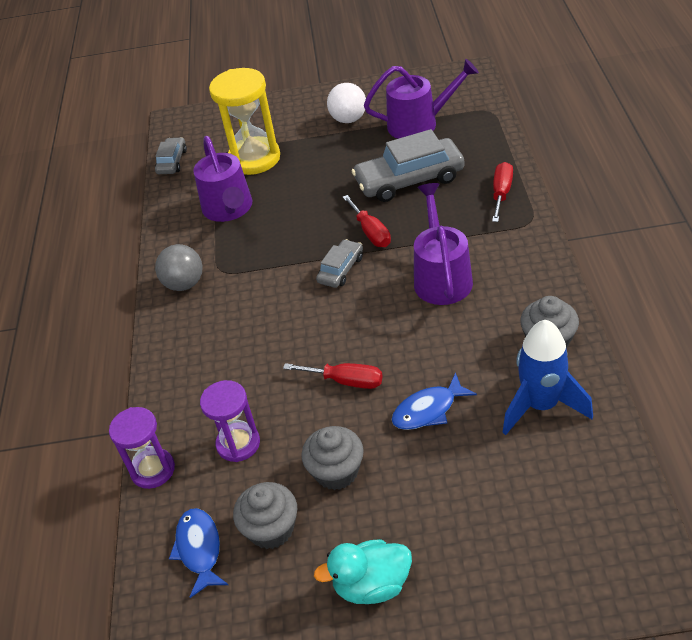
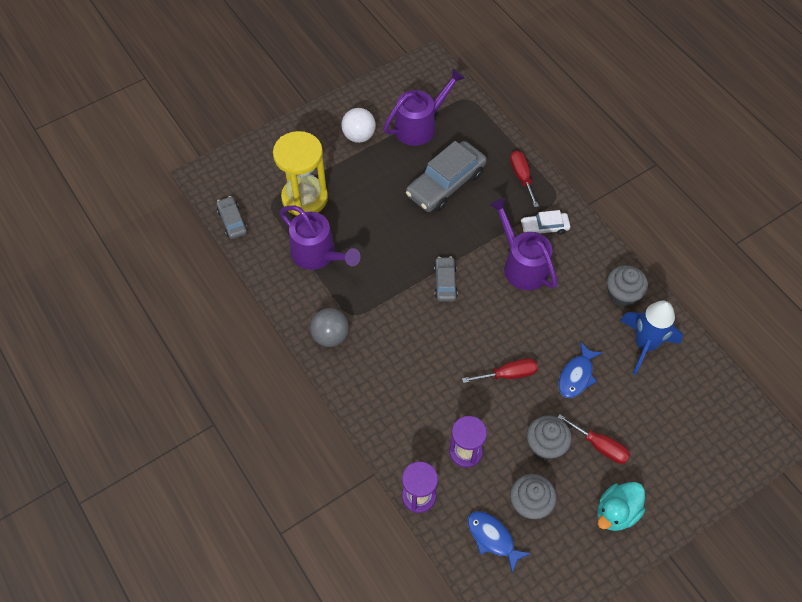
camera: 35 degrees left, 15 degrees up
(371, 232) = (446, 242): red screwdriver -> red screwdriver (600, 446)
(495, 247) = (544, 227): none -> white car

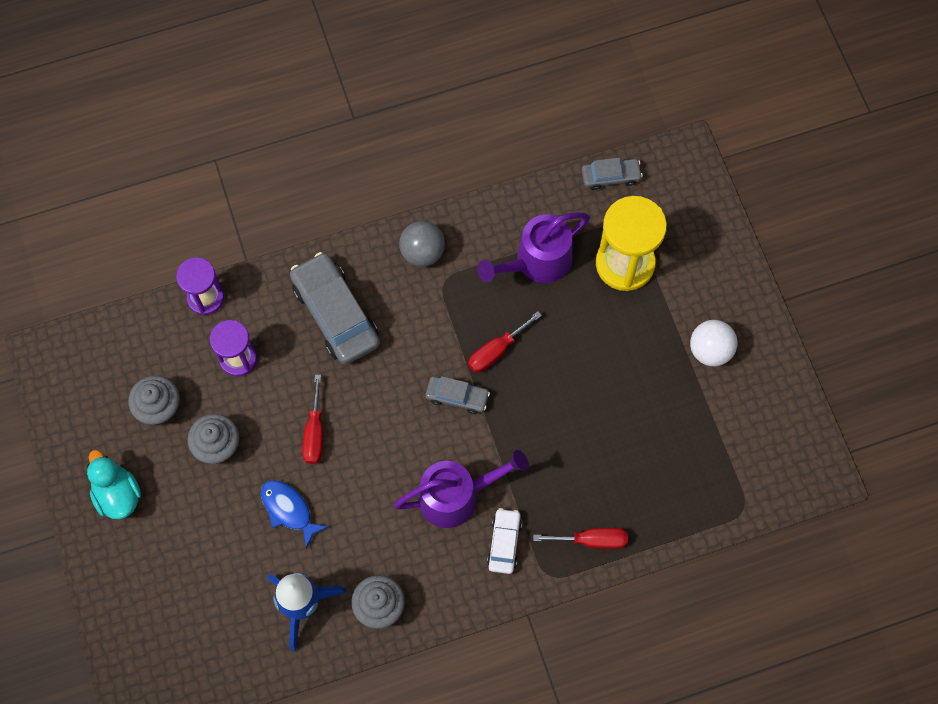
camera: 105 degrees right, 10 degrees up
(420, 126) = (710, 432): purple watering can -> none
(445, 183) = (605, 439): grey car -> grey car (335, 314)
(492, 538) = (136, 358): blue fish -> none
(600, 446) = (196, 505): red screwdriver -> red screwdriver (496, 351)

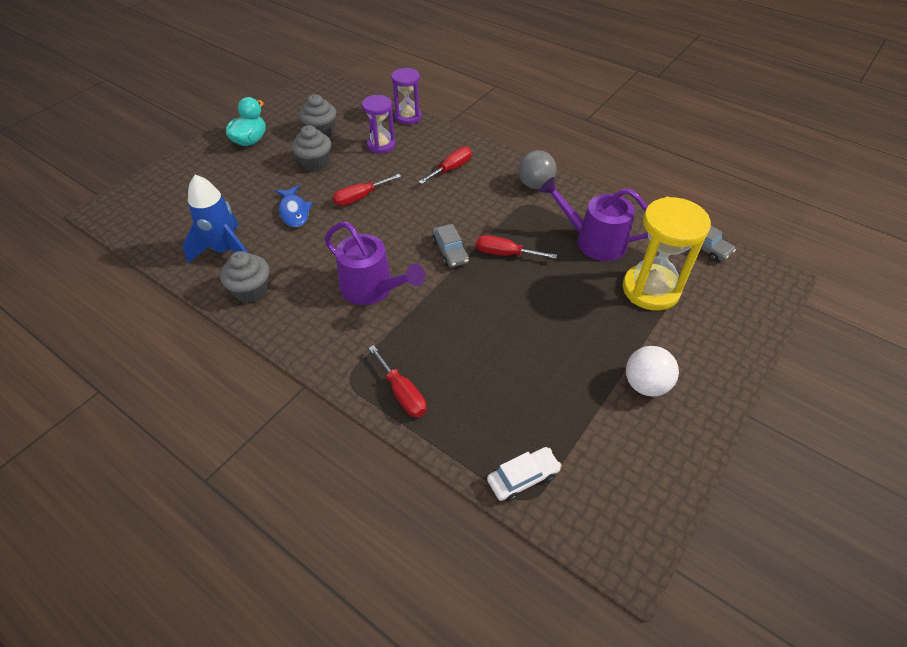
camera: 55 degrees right, 20 degrees down
(288, 510) = (294, 211): blue fish -> blue fish turned 150 degrees clockwise
(335, 314) = (451, 169): grey car -> red screwdriver
(504, 543) = (356, 336): white car -> white car (523, 477)

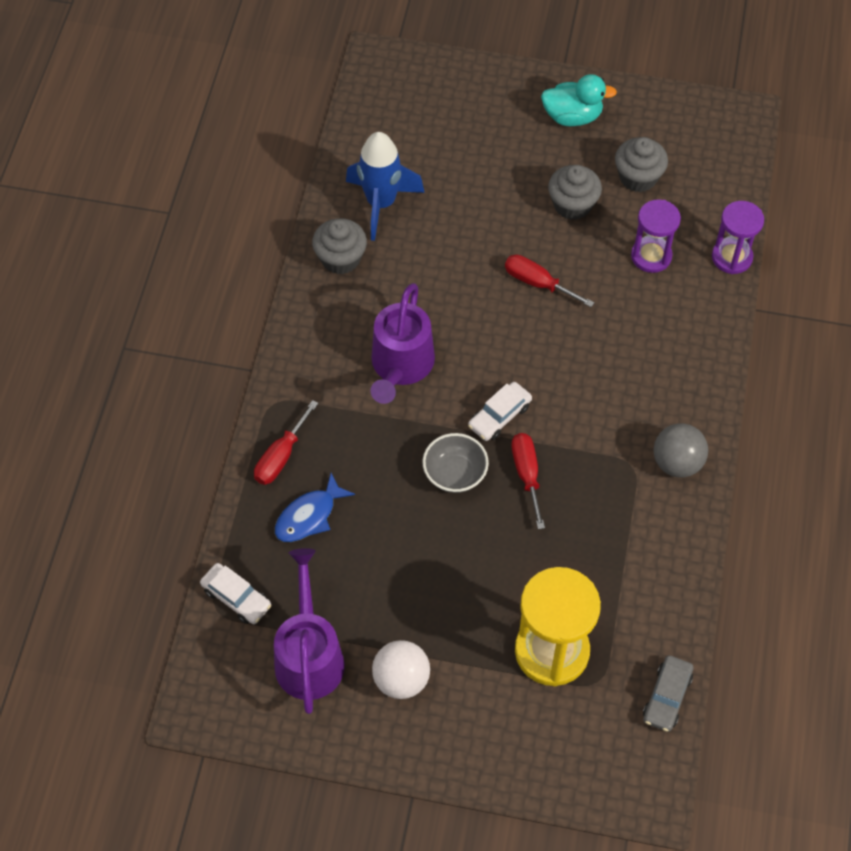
camera: 65 degrees right, 10 degrees up
(294, 211) = (476, 231): blue fish -> blue fish (309, 516)
(450, 251) = (499, 416): grey car -> white car
(451, 169) = (651, 355): red screwdriver -> none
(482, 290) = (455, 474): none -> grey bowl
(594, 241) = (604, 564): purple watering can -> purple watering can (309, 655)

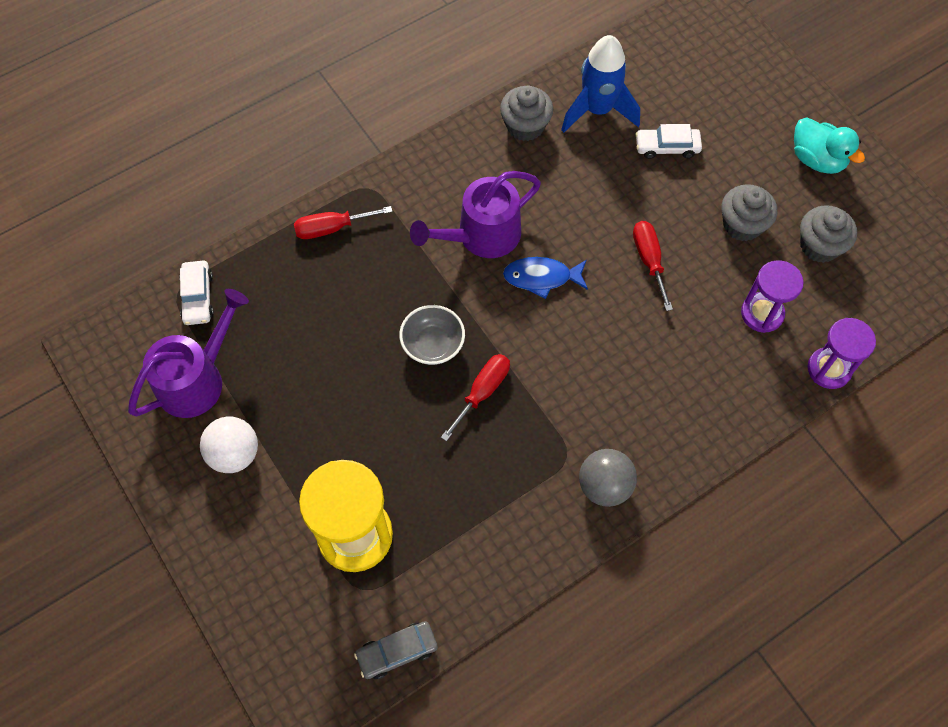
camera: 45 degrees right, 5 degrees up
(309, 516) = (304, 285): blue fish -> blue fish (541, 277)
(499, 416) = (511, 332): white car -> white car (667, 147)

